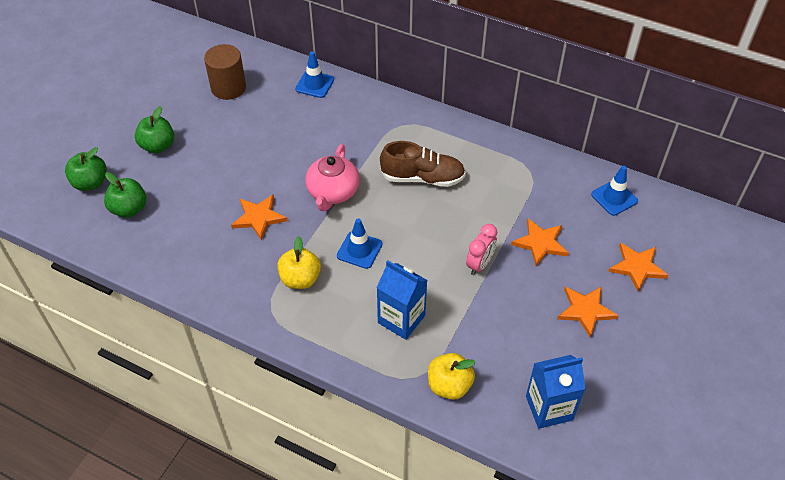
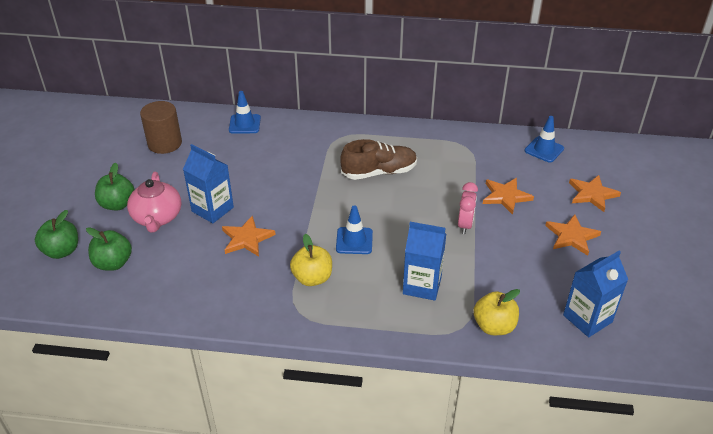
camera: 20 degrees left, 10 degrees down
(241, 176) = (212, 209): none -> blue carton
(333, 192) = (305, 202): pink teapot -> pink teapot (157, 218)

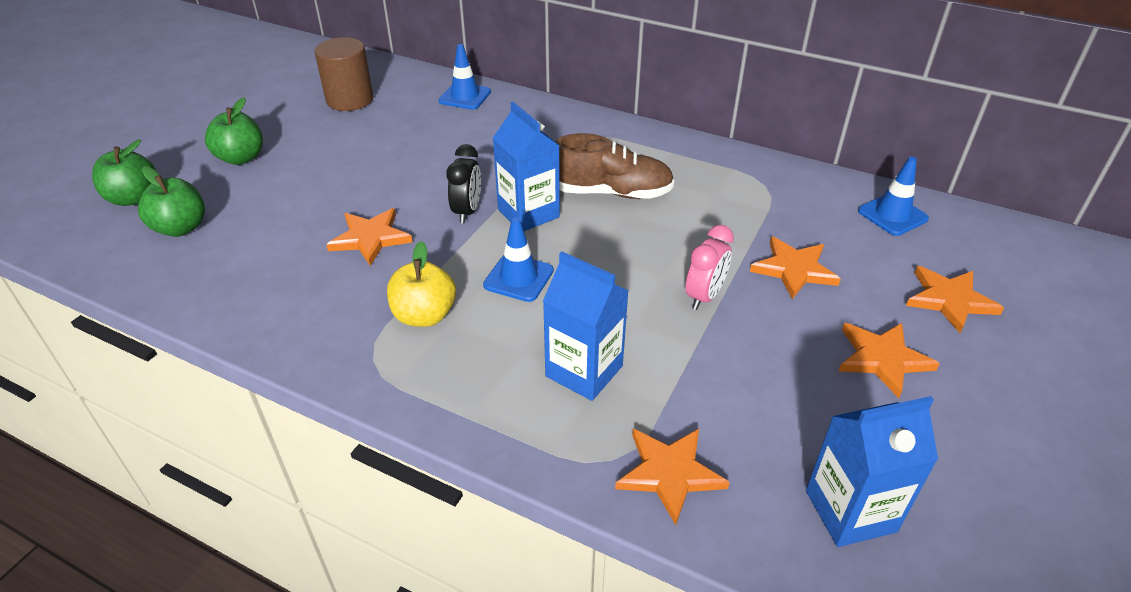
camera: 20 degrees right, 0 degrees up
(157, 218) = (276, 185): pink teapot -> none
(212, 209) = (352, 190): blue carton -> blue carton (528, 213)
(297, 206) = (467, 211): none -> black clock
(494, 326) = (669, 473): yellow apple -> orange star

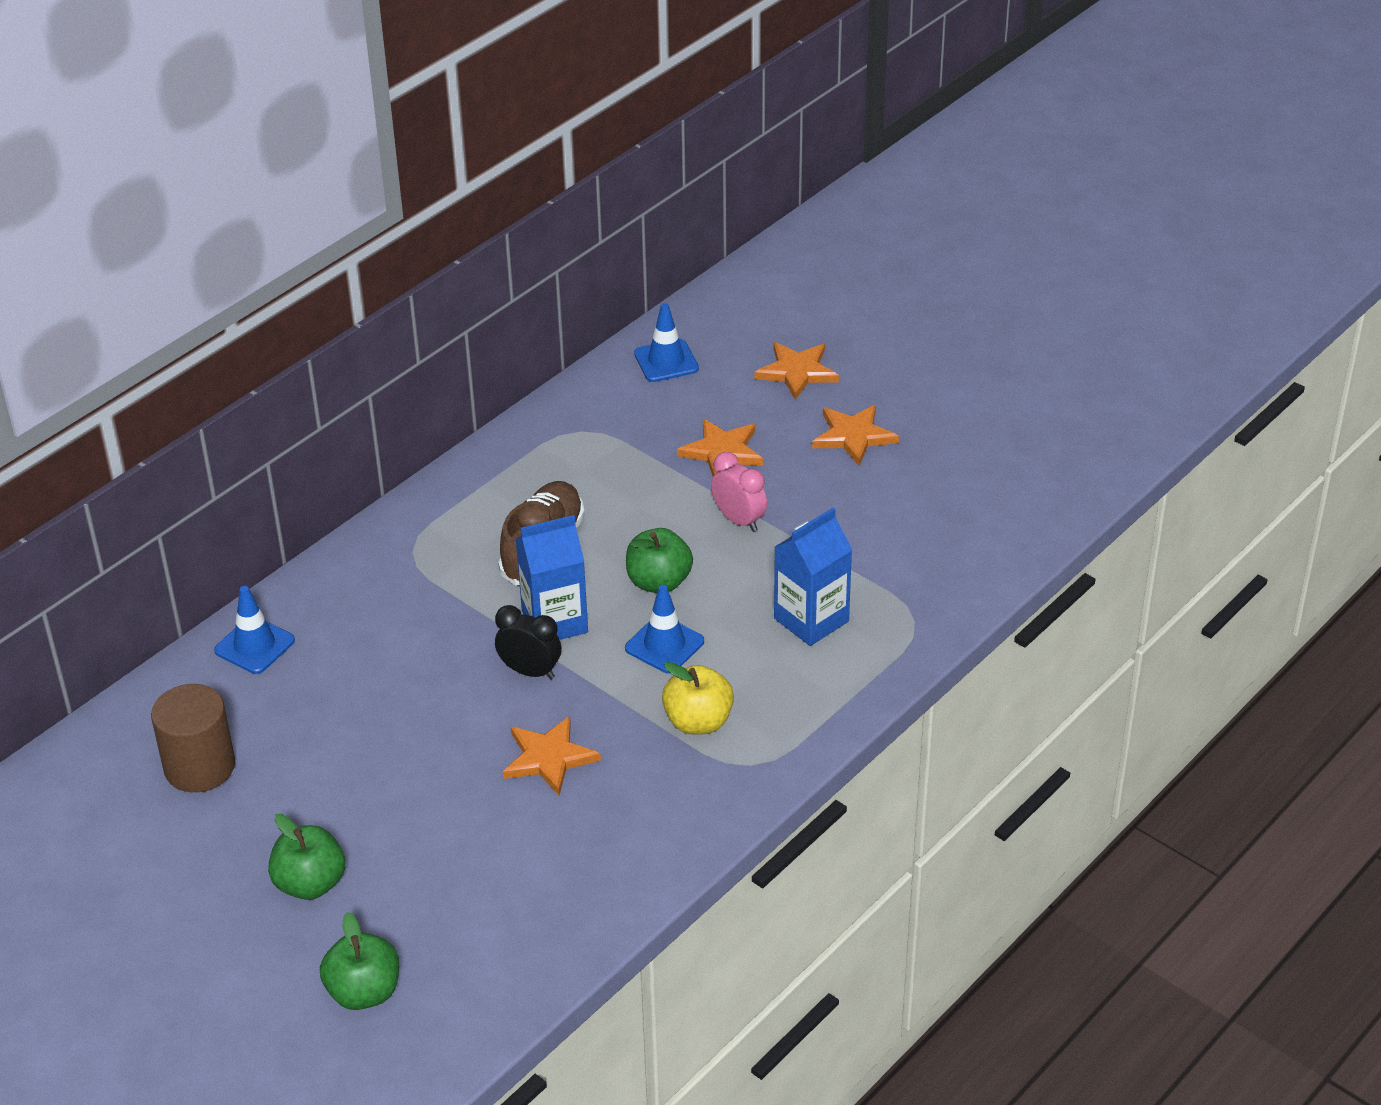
camera: 75 degrees left, 0 degrees up
(181, 228) = (456, 935): green apple -> green apple (659, 582)
(669, 473) = (937, 591): orange star -> none
(850, 511) = (995, 505): blue carton -> none

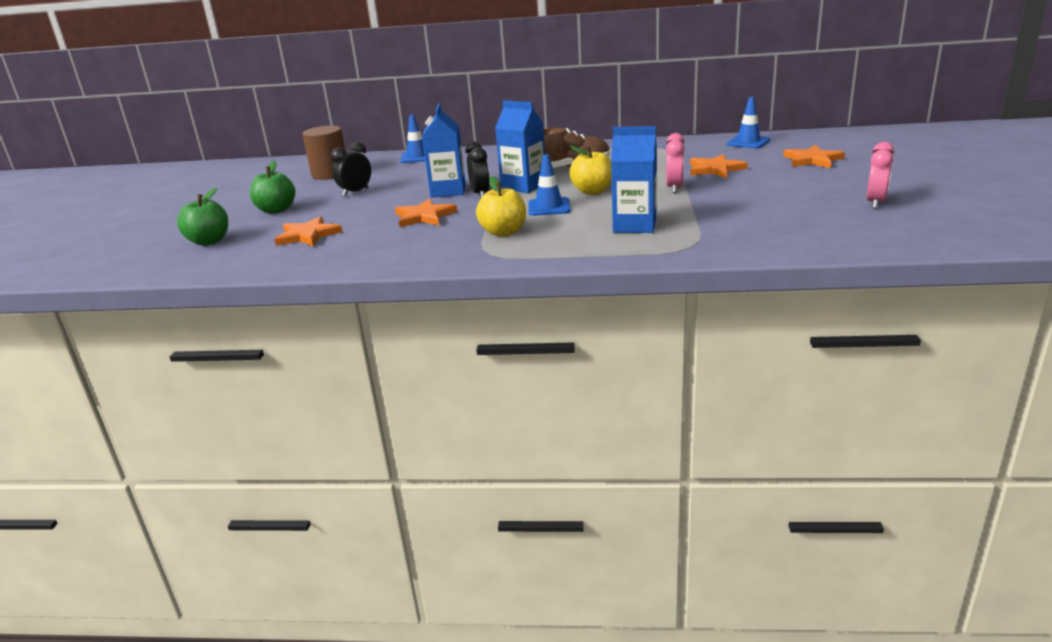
camera: 55 degrees right, 15 degrees down
(342, 776) = (355, 192): none -> black clock
(473, 692) = (448, 191): none -> blue carton
(659, 582) = (592, 191): green apple -> yellow apple
(853, 436) = (799, 184): orange star -> orange star (308, 235)
(967, 437) = (875, 203): none -> pink clock

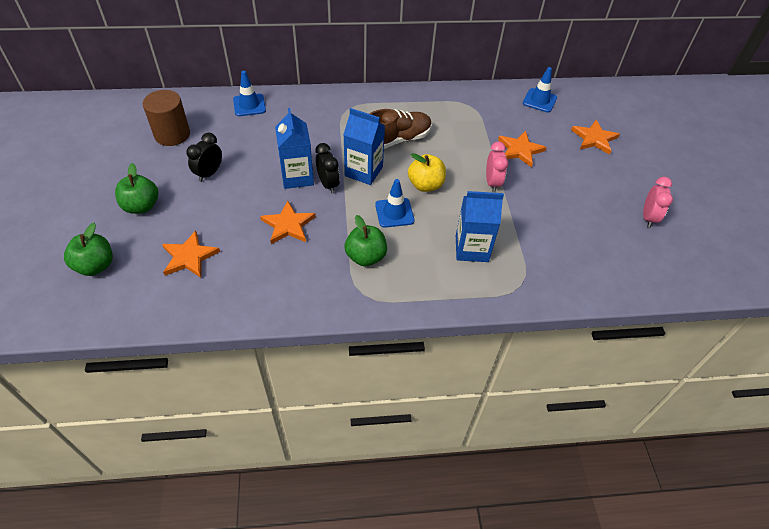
camera: 15 degrees left, 25 degrees up
(503, 232) = (366, 257): yellow apple -> green apple

